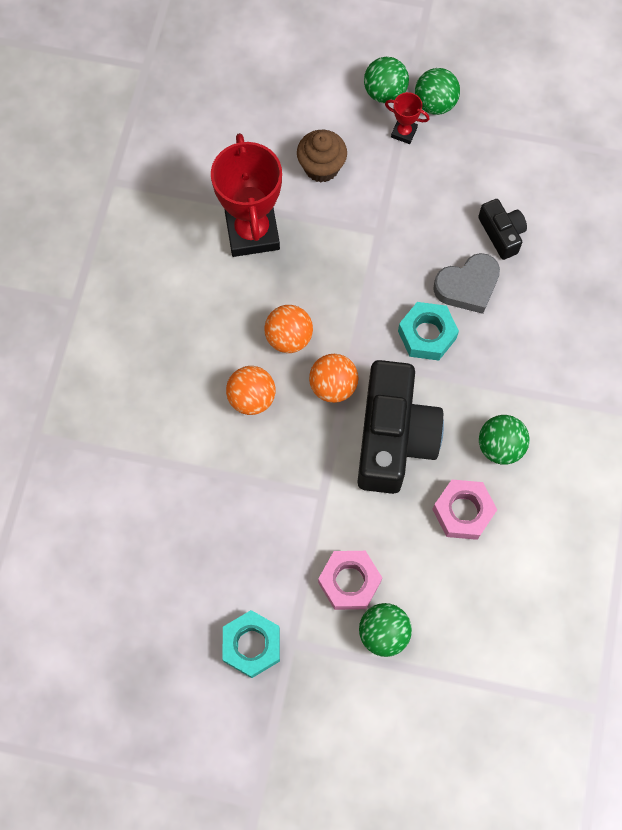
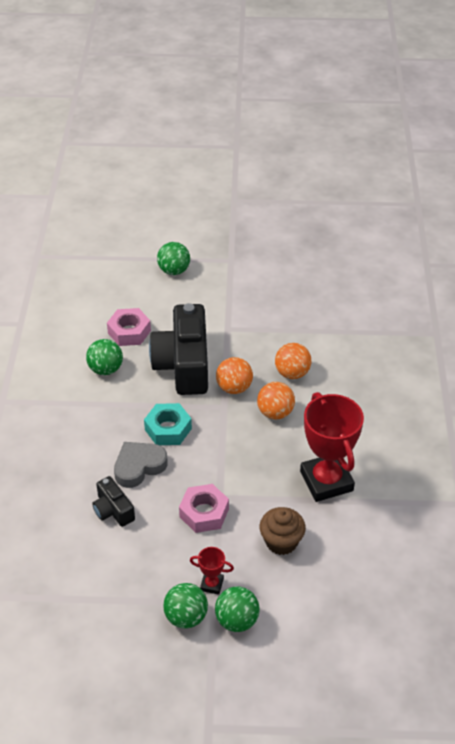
camera: 170 degrees right, 25 degrees down
(251, 645) = (254, 256): turquoise nut -> none
(349, 582) = (200, 290): pink nut -> pink nut (204, 513)

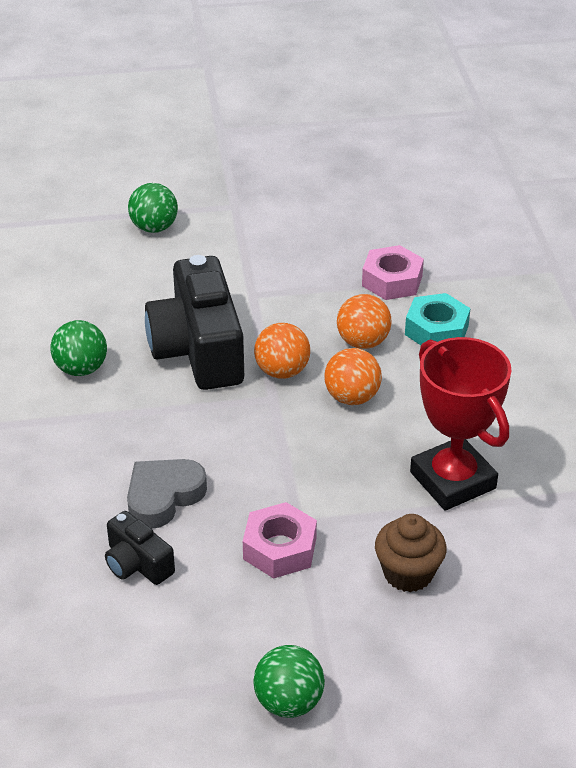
camera: 10 degrees left, 5 degrees down
(129, 332) = (106, 315): pink nut -> pink nut (392, 281)
(168, 429) = (196, 439): turquoise nut -> turquoise nut (436, 330)
(212, 584) = (317, 649): red trophy -> none
(237, 620) = (369, 696): green ball -> none

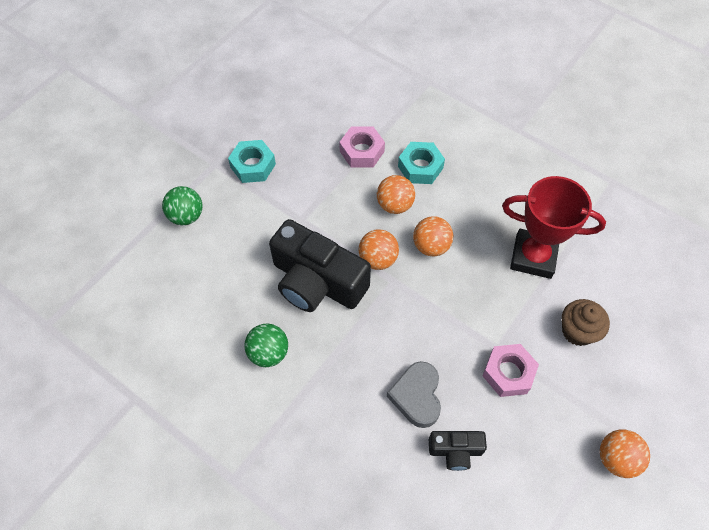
camera: 45 degrees left, 20 degrees up
(267, 228) = (253, 165): none -> turquoise nut
(289, 702) = (616, 458): green ball -> orange ball

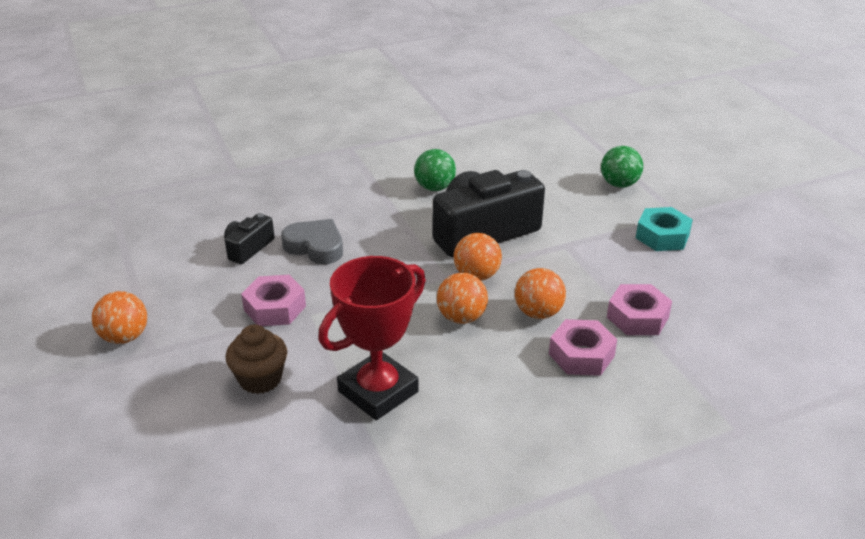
camera: 120 degrees right, 25 degrees down
(420, 167) = (581, 355): turquoise nut -> pink nut

